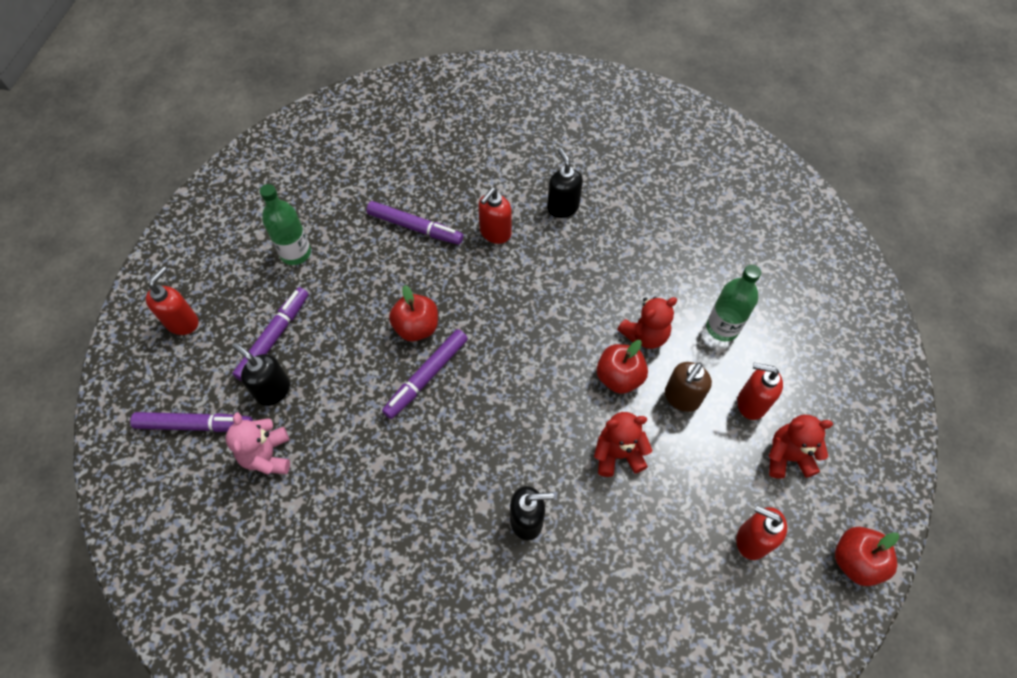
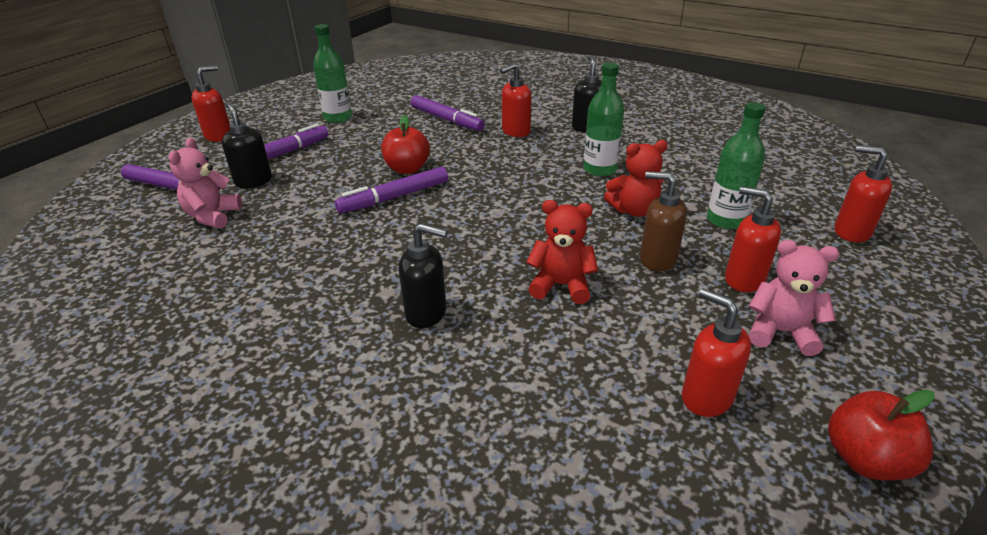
camera: 20 degrees right, 25 degrees down
(597, 279) = (600, 169): none -> green bottle
(619, 377) = (591, 232): red apple -> none
(681, 398) = (657, 259): brown soap dispenser -> brown soap dispenser turned 60 degrees clockwise
(787, 457) = (780, 332): red teddy bear -> pink teddy bear
(819, 316) = (851, 232): none -> red soap dispenser

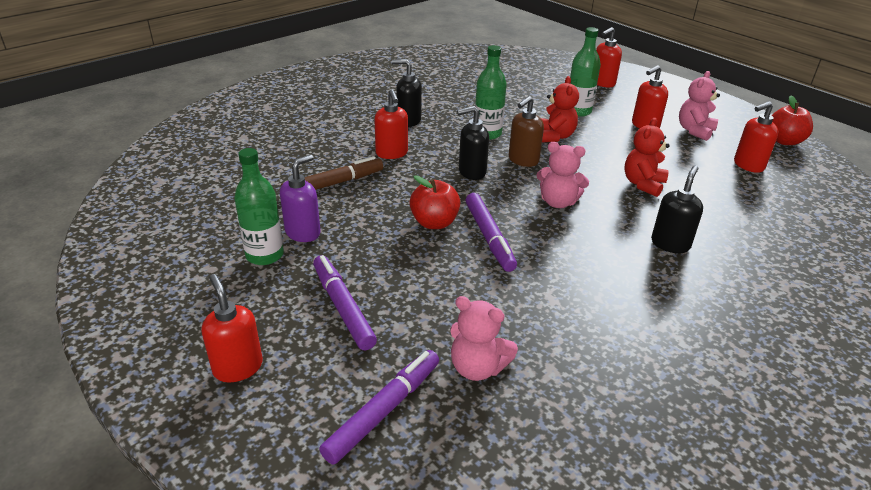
camera: 75 degrees left, 0 degrees up
(253, 181) = (404, 333): black soap dispenser -> black soap dispenser (471, 172)
(371, 123) = (303, 233): none -> purple soap dispenser
(446, 119) = (334, 184): purple marker -> brown marker
(479, 227) = (558, 202): none -> pink teddy bear
(657, 259) = (618, 145): brown soap dispenser -> brown soap dispenser (523, 160)

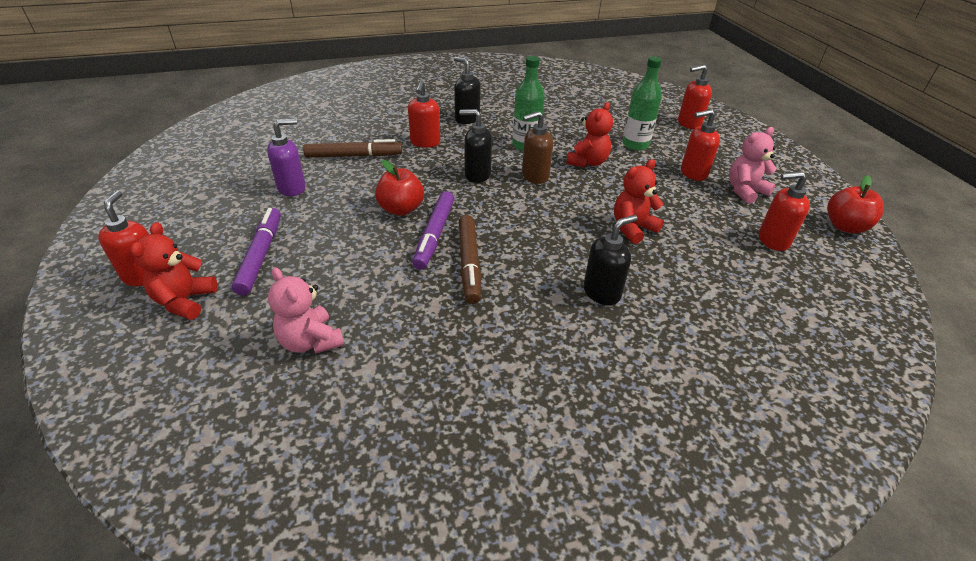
camera: 25 degrees right, 5 degrees up
(265, 255) = (248, 197): green bottle -> none
(312, 376) = (185, 301): none -> red teddy bear
(384, 410) = (206, 348): purple marker -> none
(544, 253) = (469, 263): none -> brown marker
(558, 202) = (529, 222): pink teddy bear -> none

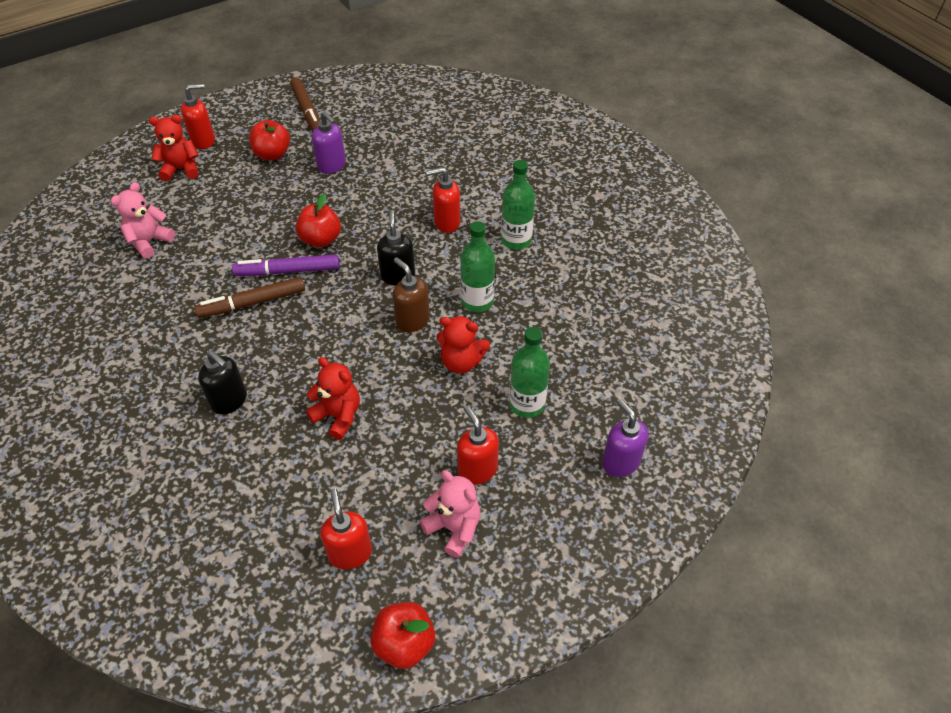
camera: 75 degrees right, 10 degrees up
(232, 224) = (272, 154): none -> red apple
(261, 255) = (237, 184): purple marker -> none
(354, 156) = (399, 183): brown marker -> brown marker (307, 111)
(467, 119) = (516, 240): black soap dispenser -> green bottle
(688, 124) = (620, 462): red soap dispenser -> purple soap dispenser

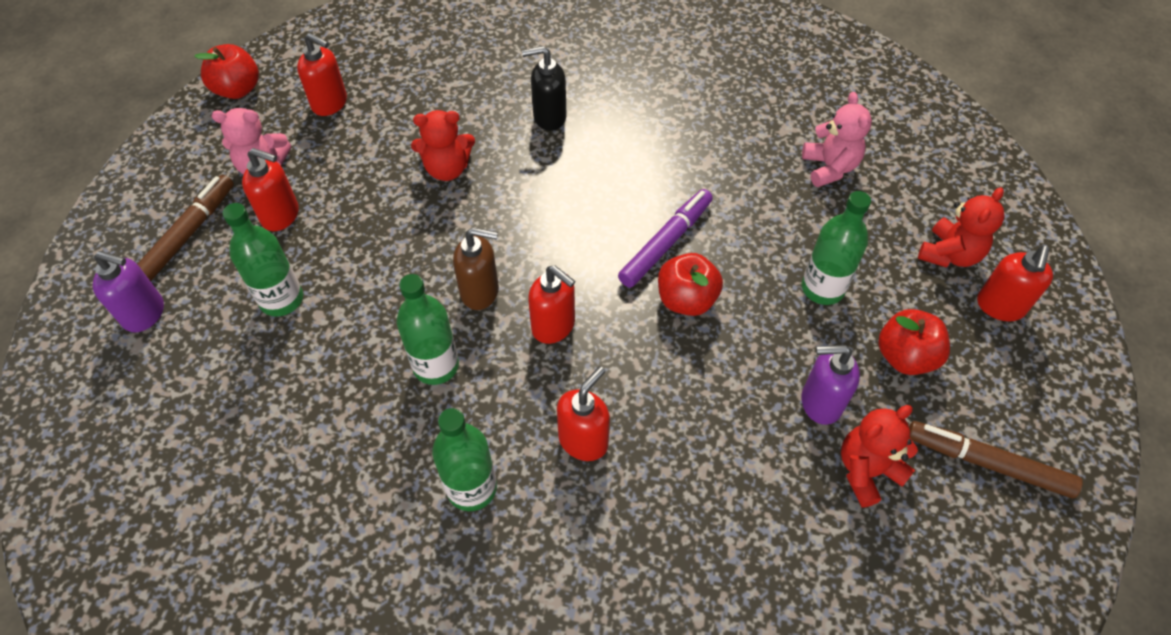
camera: 135 degrees right, 5 degrees up
(252, 303) = (650, 192): brown marker -> brown marker (188, 234)
(256, 198) = (822, 288): none -> green bottle
(398, 276) = (554, 326): black soap dispenser -> red soap dispenser
(461, 362) = (386, 290): red teddy bear -> red teddy bear (866, 471)

